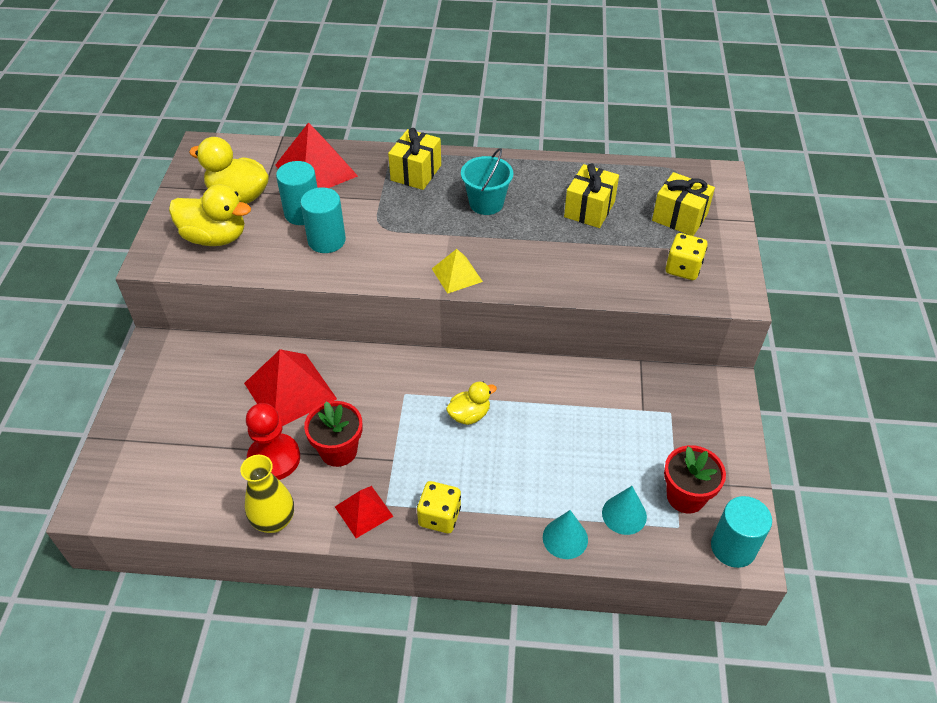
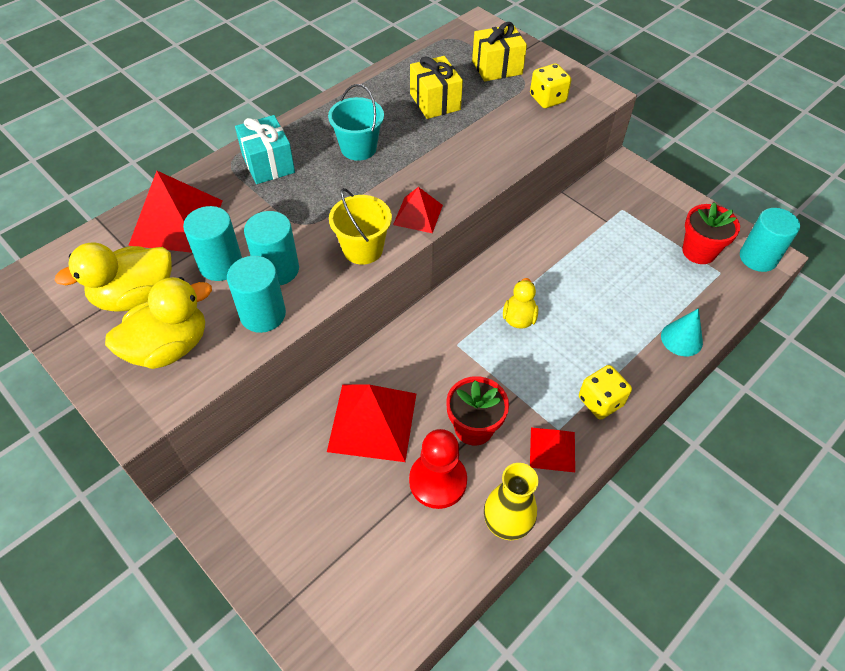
camera: 50 degrees left, 5 degrees up
(282, 259) = (263, 314): none -> turquoise cylinder
(390, 268) = (363, 249): none -> yellow bucket
(416, 173) = (268, 164): yellow gift -> turquoise gift
(456, 275) = (418, 215): yellow pyramid -> red pyramid
(624, 514) = (687, 293): turquoise cone -> none

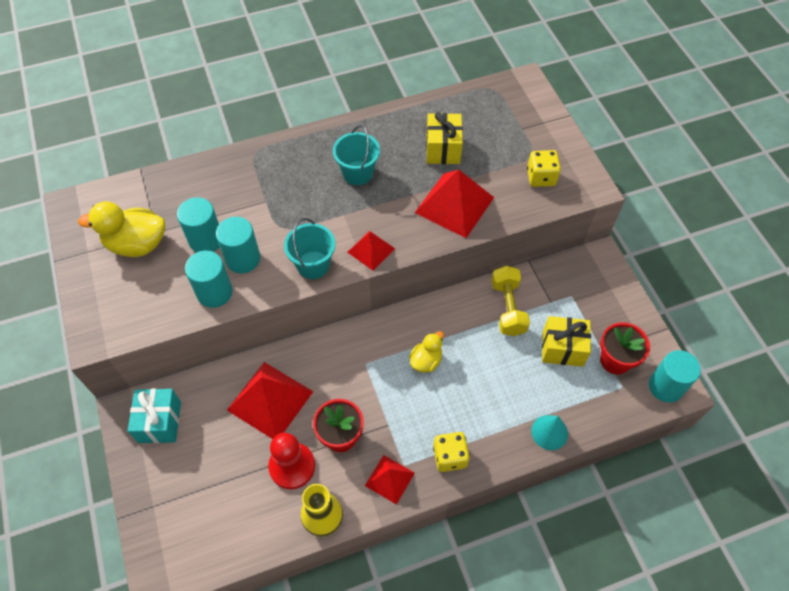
camera: 25 degrees right, 5 degrees up
(169, 347) = (140, 293): yellow duck -> none
(176, 222) = (192, 192): red pyramid -> red pyramid (454, 205)
(268, 164) = (282, 164): turquoise gift -> turquoise gift (160, 422)
(363, 249) = (313, 265): yellow bucket -> turquoise bucket
(497, 67) = (515, 131): yellow gift -> yellow gift (562, 348)
(569, 240) = (508, 308): none -> yellow dumbbell

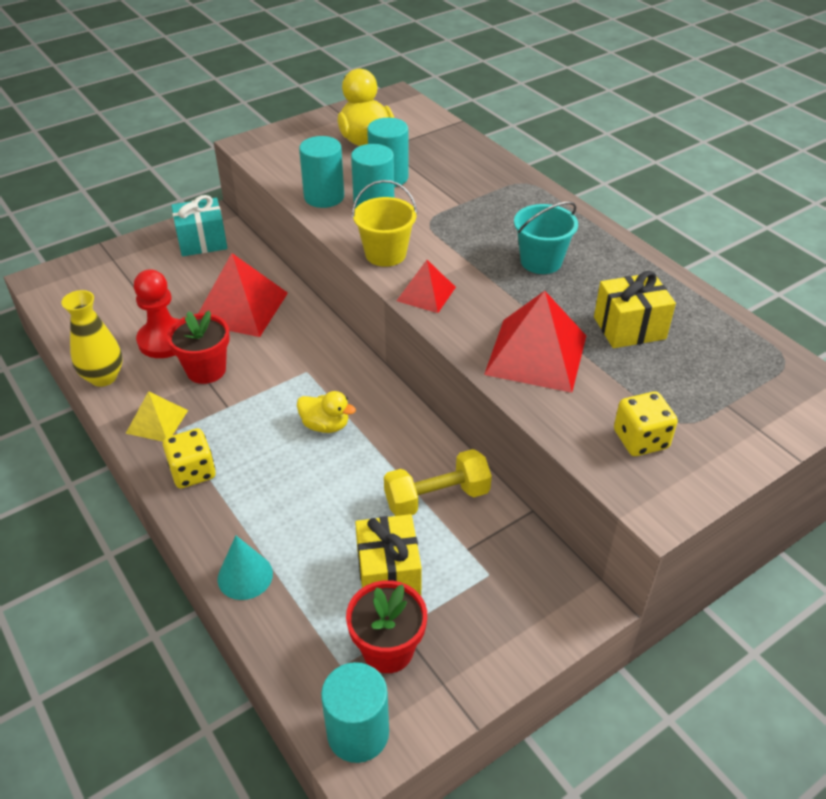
camera: 75 degrees right, 15 degrees down
(313, 265) = (385, 254): turquoise bucket -> yellow bucket
(389, 479) = (157, 421): red pyramid -> yellow pyramid

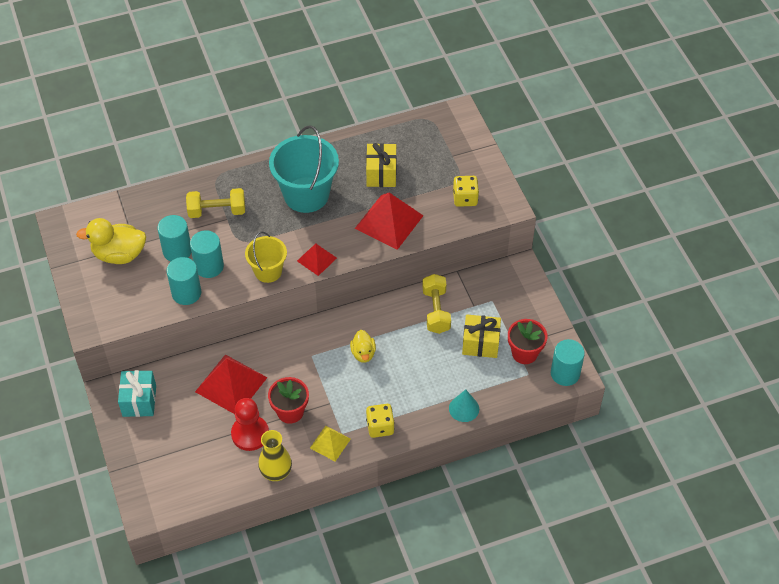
camera: 75 degrees left, 10 degrees up
(325, 425) = (363, 353): yellow duck -> yellow duck turned 135 degrees clockwise
(469, 193) = (217, 211): none -> yellow dumbbell
(541, 261) = (306, 195): turquoise bucket -> turquoise bucket, size x1.71

